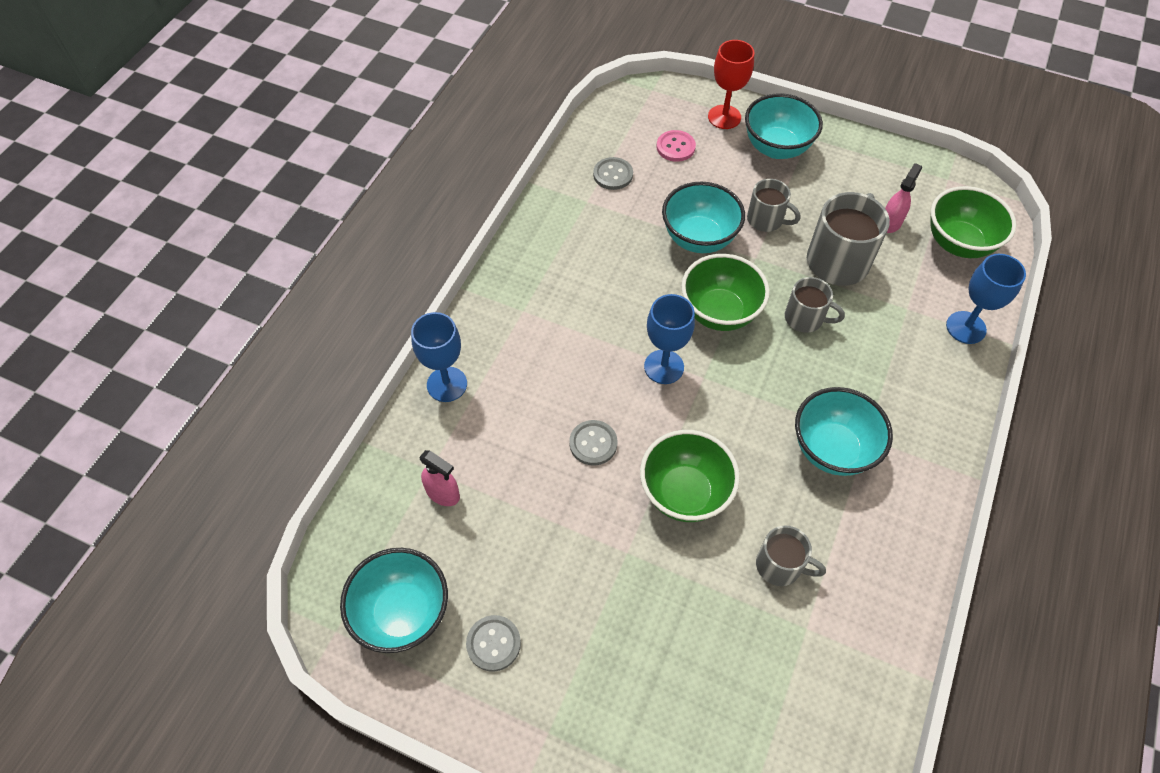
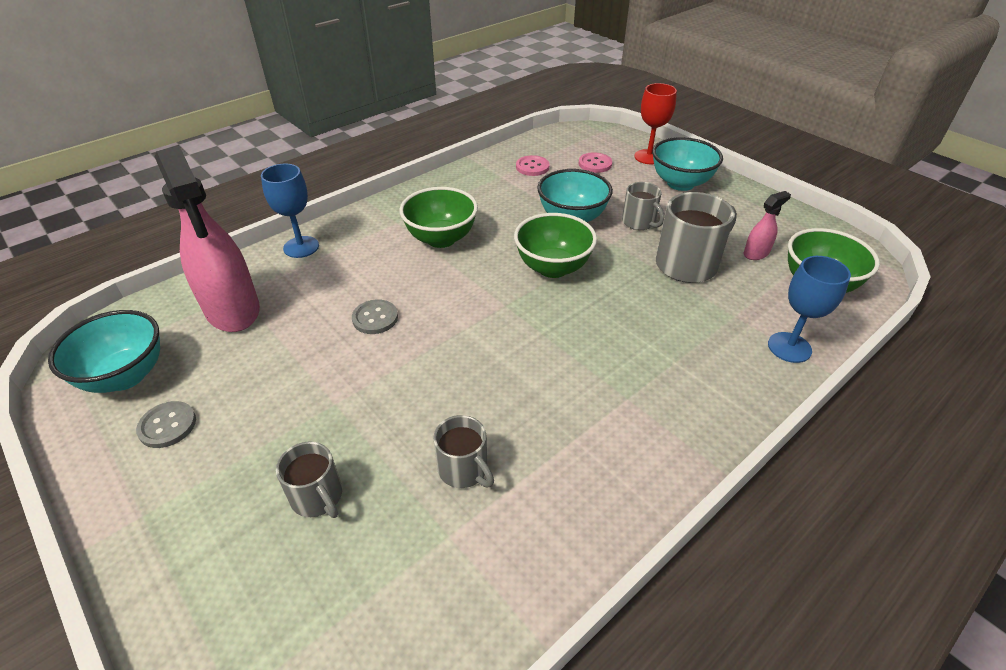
camera: 25 degrees right, 15 degrees down
(443, 493) = (233, 310): pink spray bottle -> pink spray bottle, size x2.29
(613, 175) = (532, 167): grey button -> pink button
(664, 367) = (476, 288): blue goblet -> none
(684, 493) = (421, 379): green bowl -> green bowl (441, 239)
(805, 318) = (628, 293): grey mug -> grey mug (317, 497)
(832, 449) = (585, 395): turquoise bowl -> none

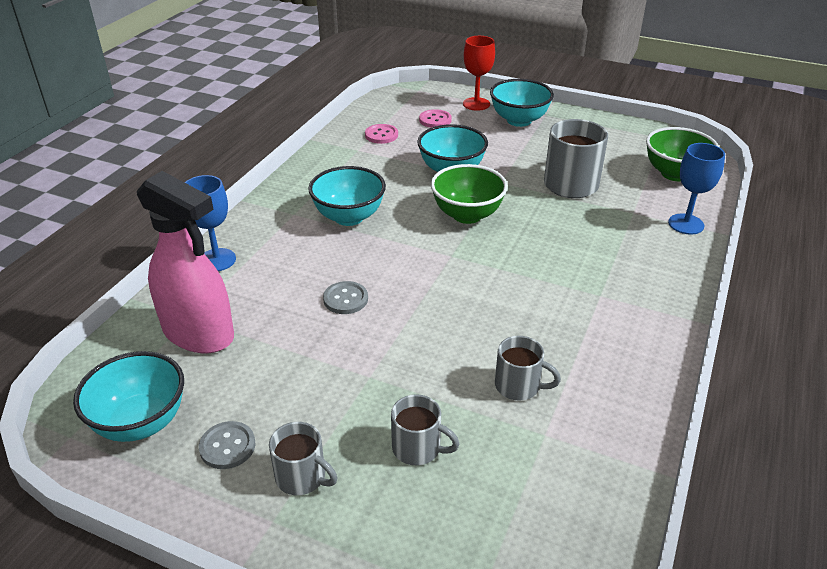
camera: 25 degrees left, 5 degrees down
(441, 239) = (349, 217): green bowl -> turquoise bowl
(639, 222) = (509, 160): grey mug -> grey mug (302, 477)
(756, 253) = (616, 162): pink spray bottle -> none

